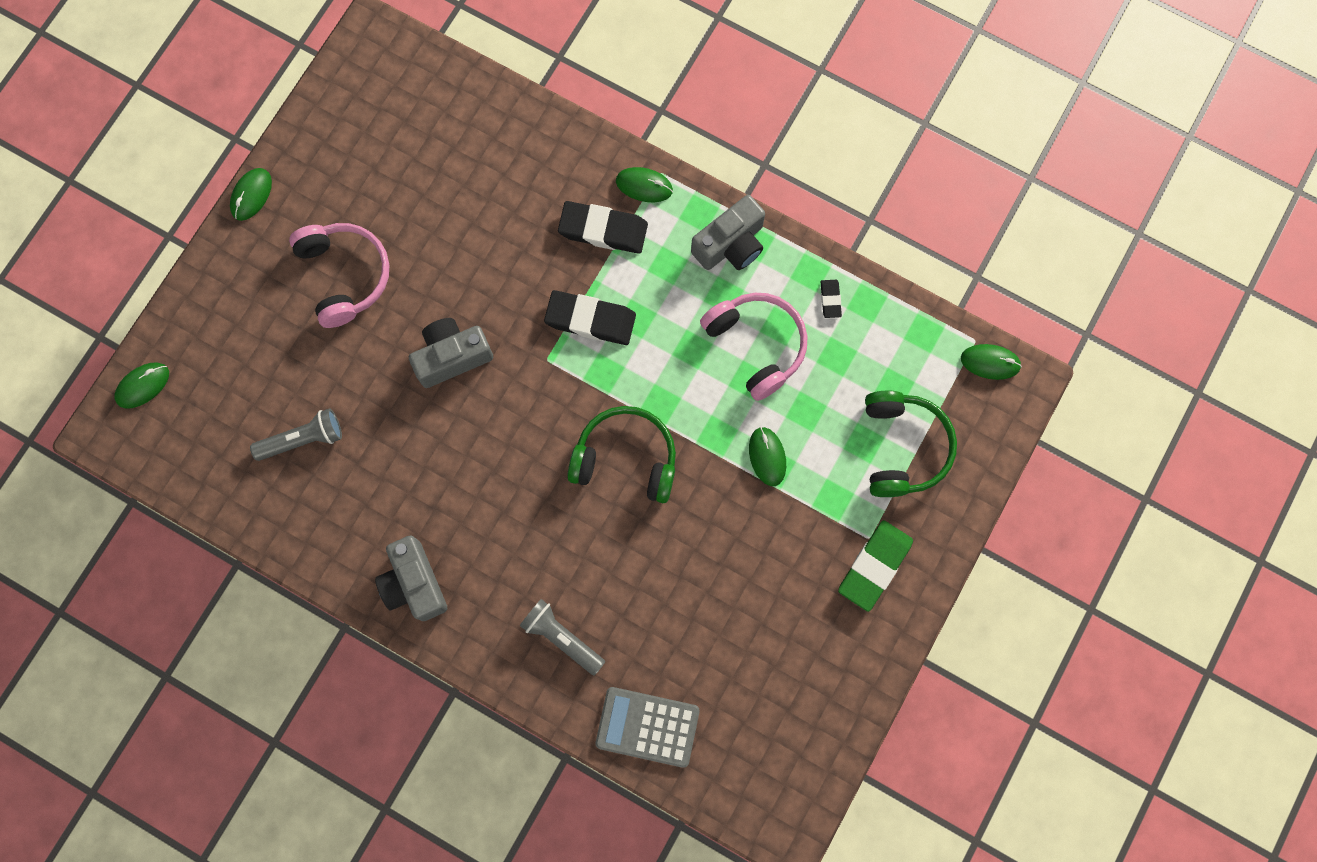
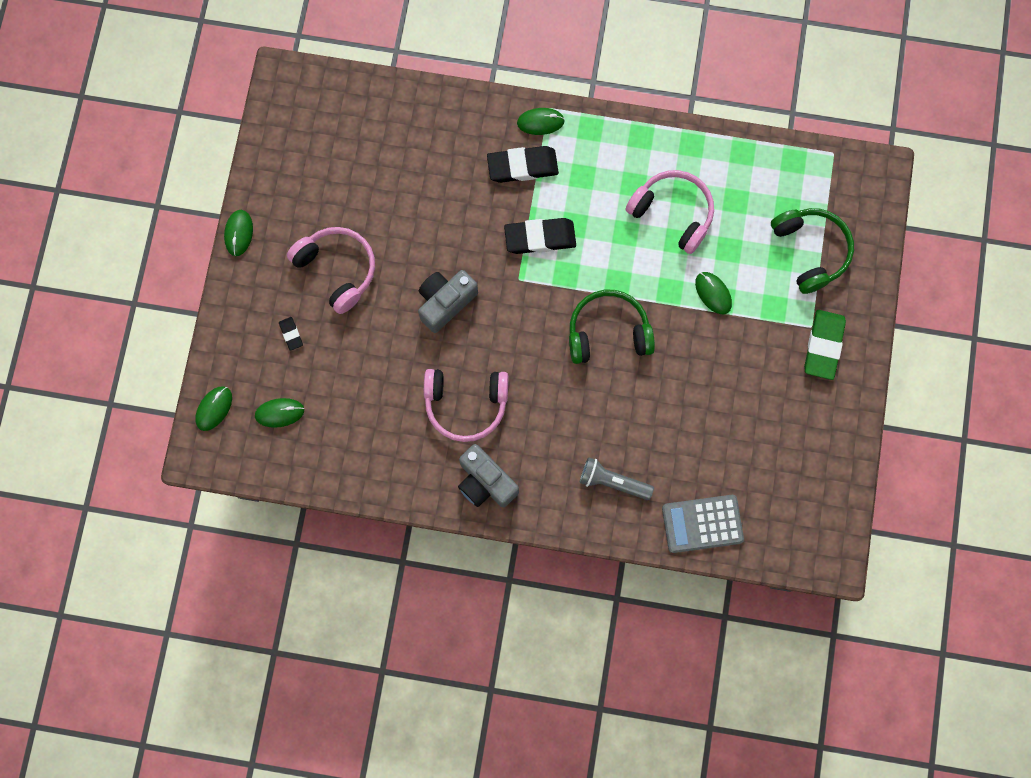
camera: 20 degrees left, 0 degrees up
(303, 439) = (356, 405): grey flashlight -> none
(428, 484) = (466, 404): none -> pink headphones
(730, 245) = (624, 144): grey camera -> none
(830, 299) = (714, 160): black eraser -> black eraser (291, 334)
(990, 362) = (850, 165): green mouse -> green mouse (279, 413)

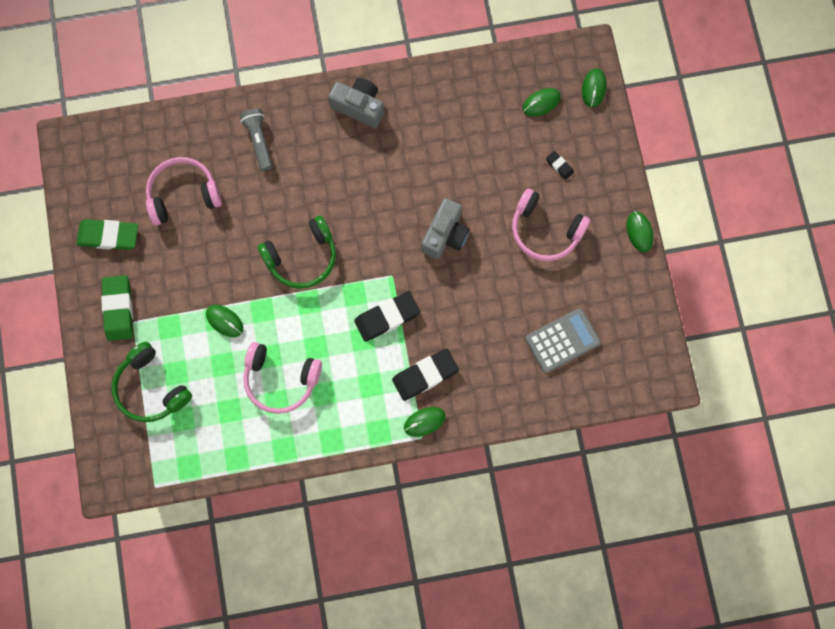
camera: 160 degrees right, 0 degrees up
(466, 404) = (397, 160): pink headphones -> pink headphones (183, 195)
(612, 482) = (259, 141): grey flashlight -> grey flashlight turned 105 degrees counterclockwise
(702, 524) = (178, 134): grey calculator -> grey calculator (562, 340)
(813, 431) = (108, 236): none -> green eraser

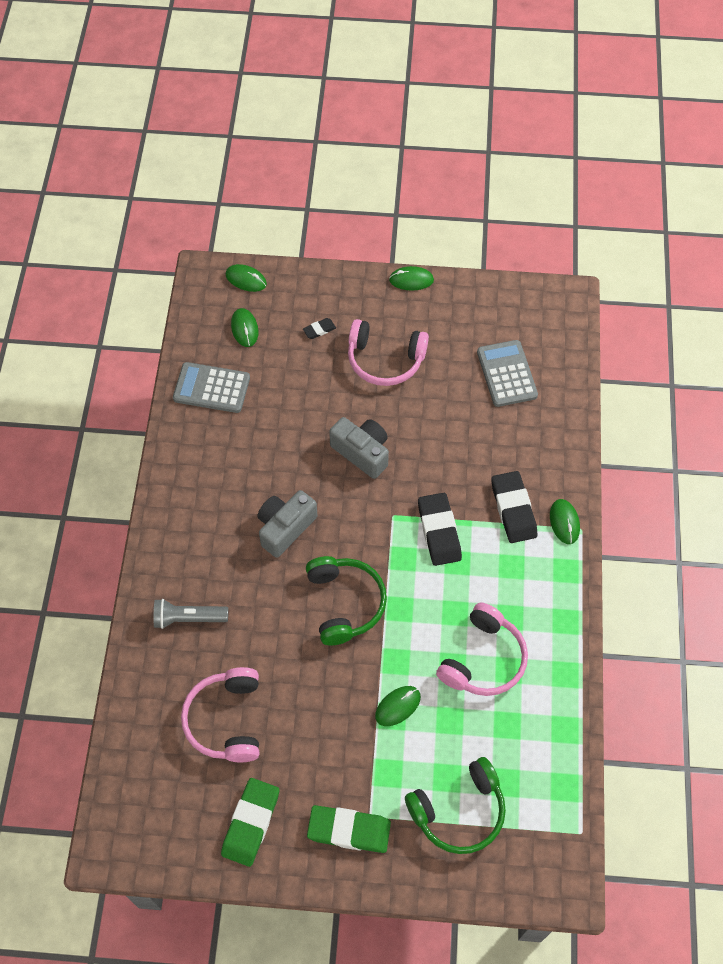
camera: 75 degrees left, 15 degrees down
(359, 107) = (185, 502): grey camera -> grey camera (285, 528)
(472, 94) = (211, 388): none -> grey calculator
(545, 230) = (385, 360): pink headphones -> pink headphones turned 60 degrees clockwise

